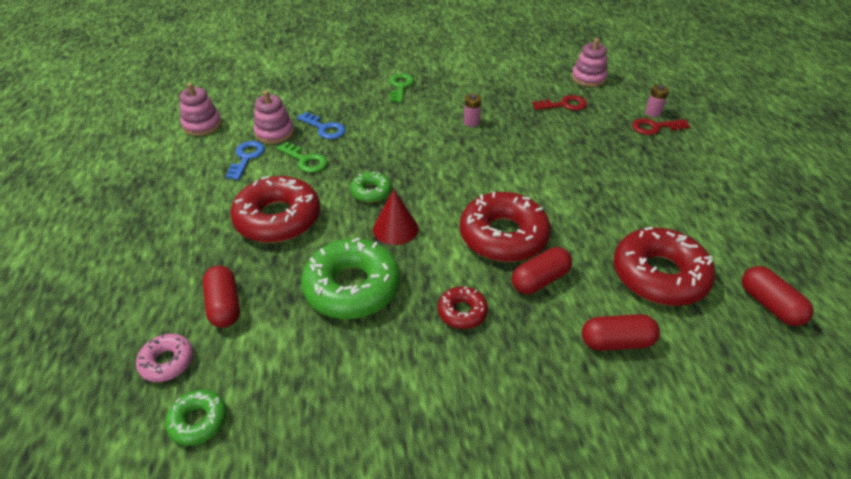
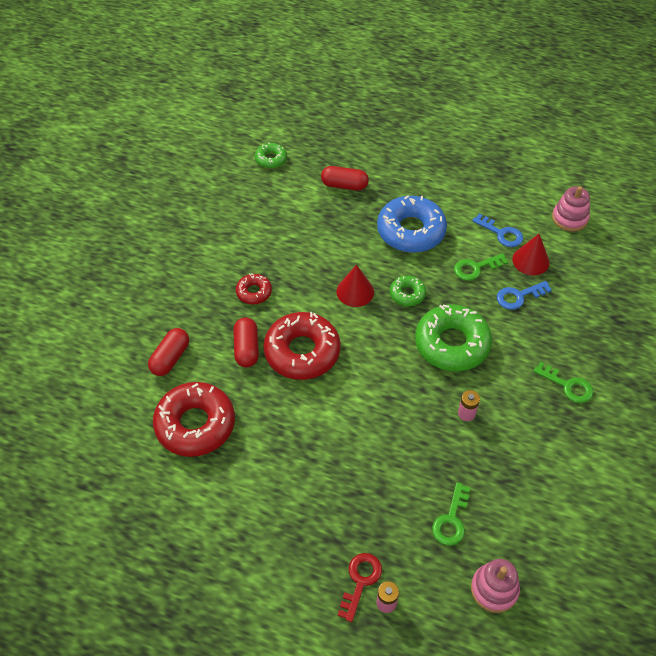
camera: 120 degrees right, 10 degrees up
(167, 362) = (319, 155): pink donut -> none
(274, 133) = (530, 261): pink stacking toy -> red cone
(278, 218) = (411, 231): red donut -> blue donut
(352, 287) = (315, 247): green donut -> green donut (452, 344)
(564, 105) = (451, 520): red key -> green key
(769, 305) = (120, 474): red capsule -> none

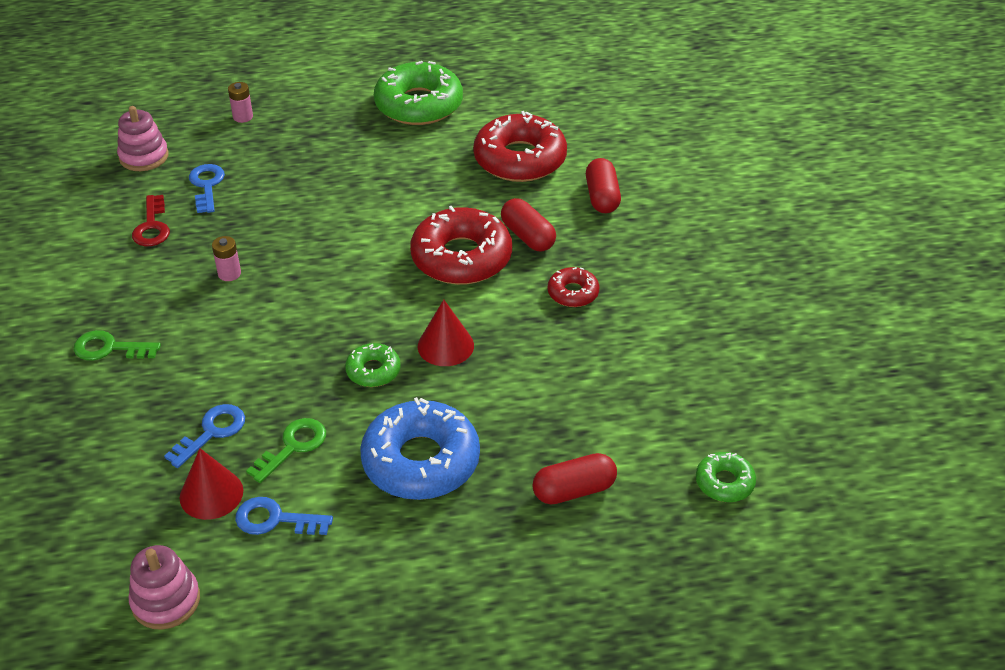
camera: 150 degrees right, 10 degrees down
(360, 581) = (274, 120): red key -> red key (152, 226)
(451, 520) = (206, 186): green key -> blue key
(452, 344) = (281, 336): green donut -> green donut (419, 105)

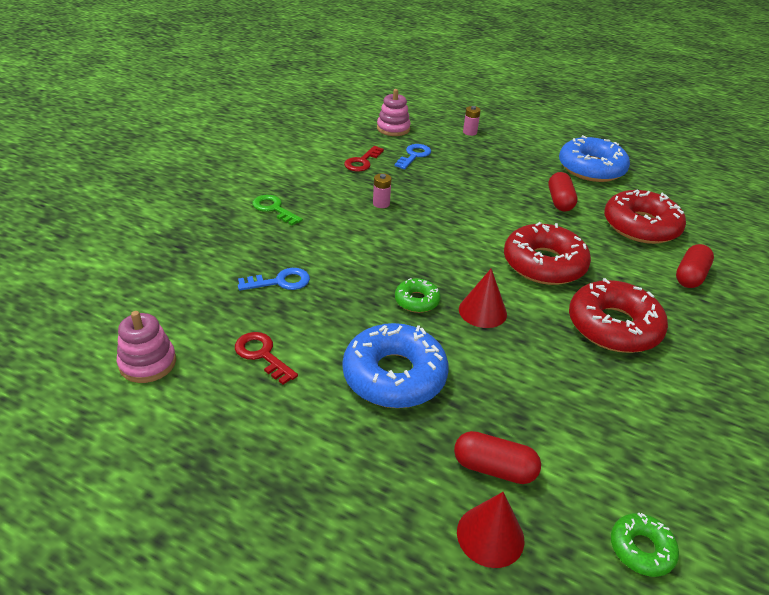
camera: 35 degrees right, 5 degrees down
(211, 494) = (242, 316): red cone -> red cone (490, 535)
(275, 519) = (262, 355): blue key -> red key
(293, 447) = (319, 317): green key -> none
(419, 105) = (591, 168): green donut -> blue donut
(527, 236) = (607, 274): red capsule -> red capsule (559, 201)
(573, 293) = (613, 326): red donut -> red donut, size x2.02

